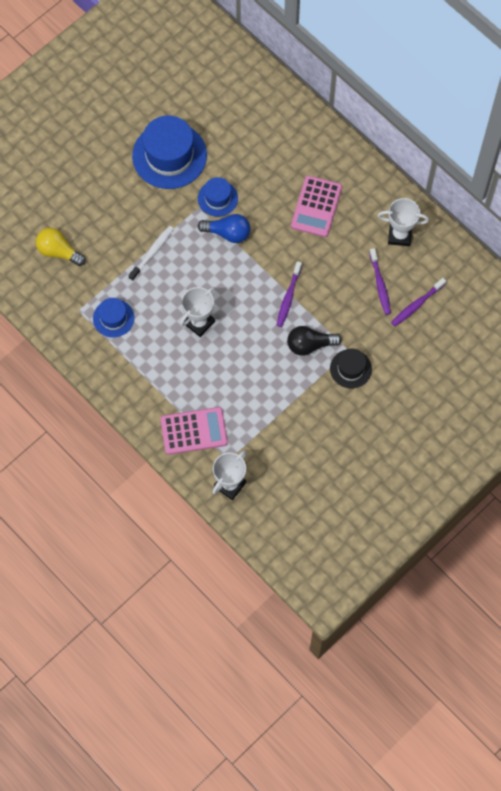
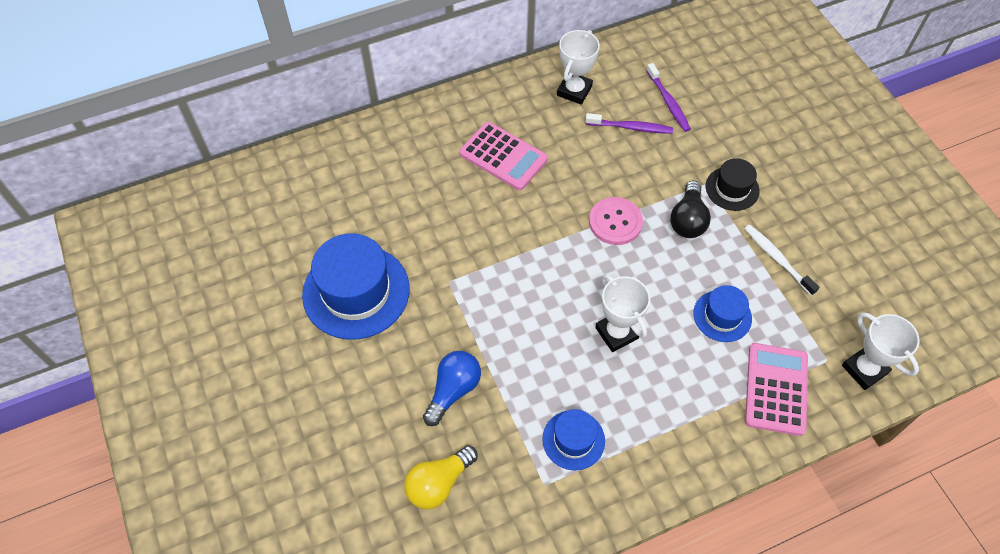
camera: 70 degrees left, 10 degrees down
(152, 252) = (491, 357): white toothbrush -> white toothbrush (777, 259)
(217, 198) = (445, 256): blue hat -> blue hat (722, 316)
(228, 233) = (499, 259): blue light bulb -> blue light bulb (453, 390)
(288, 297) = (615, 222): purple toothbrush -> pink button

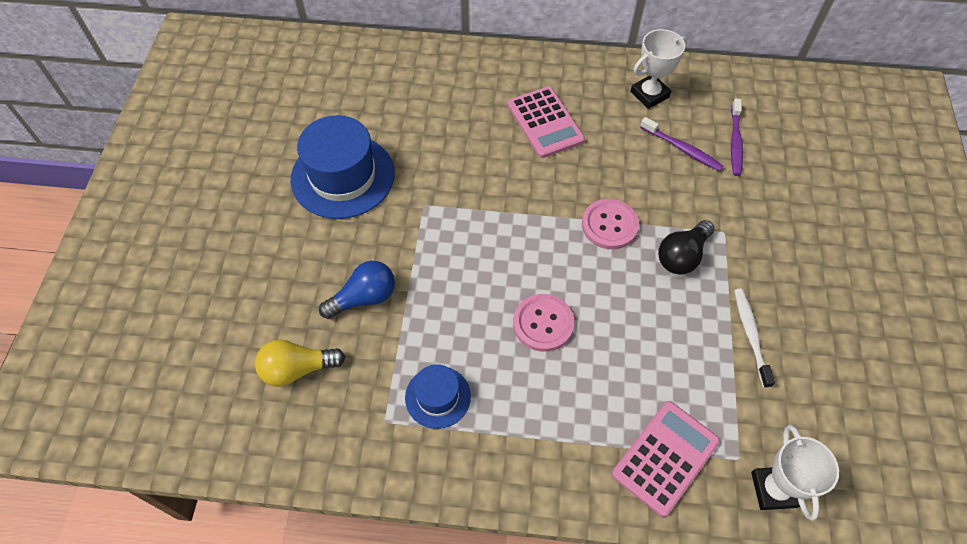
camera: 30 degrees right, 0 degrees up
(616, 333) = (543, 323): white trophy -> pink button
(722, 316) = (657, 360): blue hat -> none
(732, 188) = (747, 248): black hat -> none

